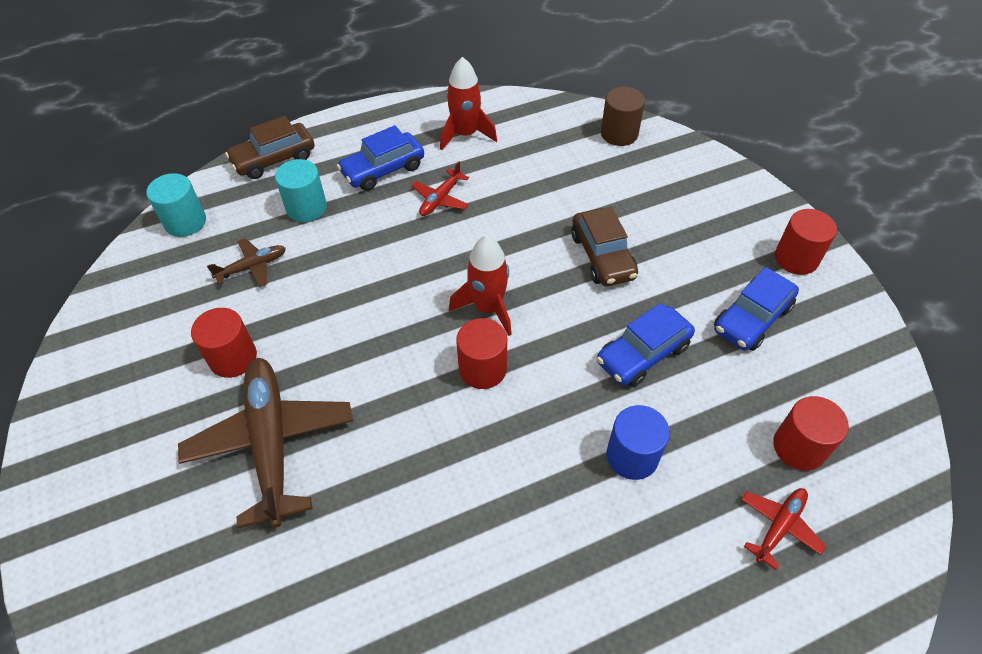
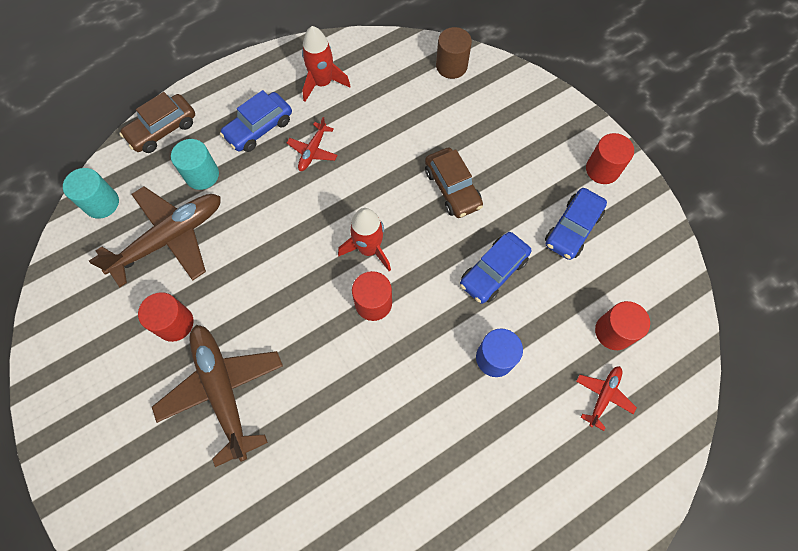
camera: 10 degrees left, 15 degrees up
(252, 267) = (169, 238): brown plane -> brown plane, size x2.09

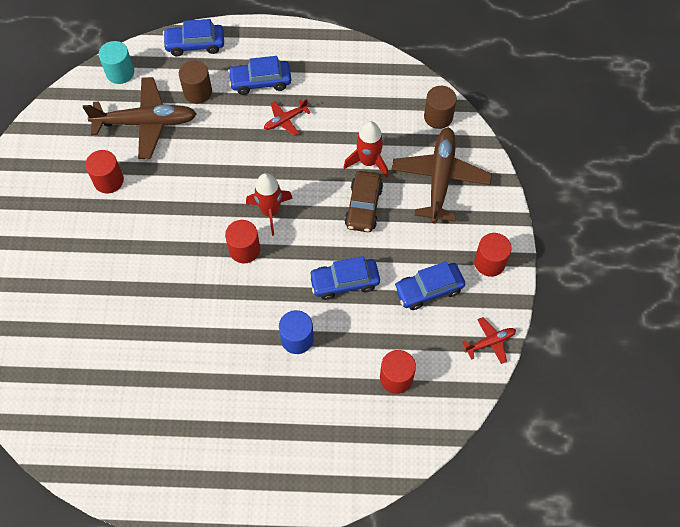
camera: 35 degrees right, 5 degrees down
(162, 129) = (195, 44): brown car -> blue car
(202, 175) = (198, 92): turquoise cylinder -> brown cylinder
(223, 391) = (106, 242): brown plane -> brown plane (440, 179)
(322, 83) = (331, 74): red rocket -> red rocket (368, 162)
(603, 396) = (351, 413): red plane -> red plane (489, 342)

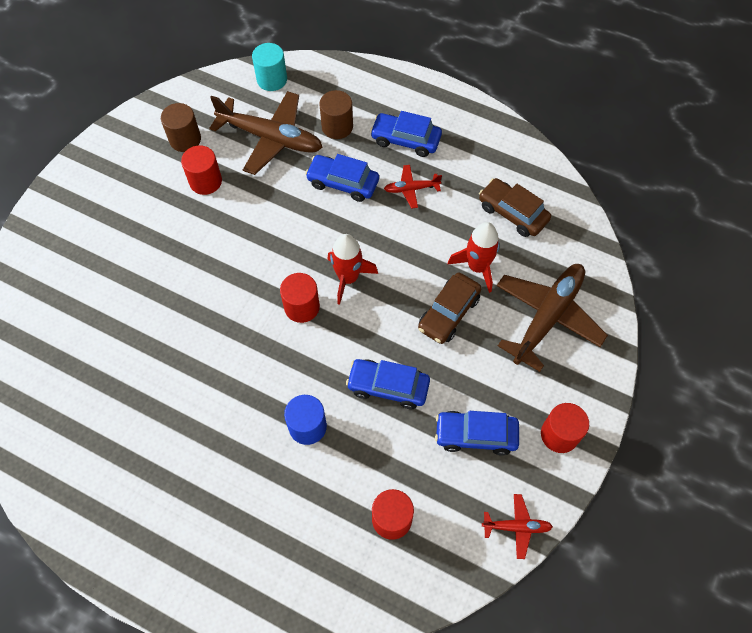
camera: 25 degrees right, 0 degrees up
(195, 44) = (358, 78): blue car -> blue car (343, 183)
(375, 108) = (512, 213): none -> brown car
(438, 117) = (577, 249): brown cylinder -> brown cylinder (185, 139)

